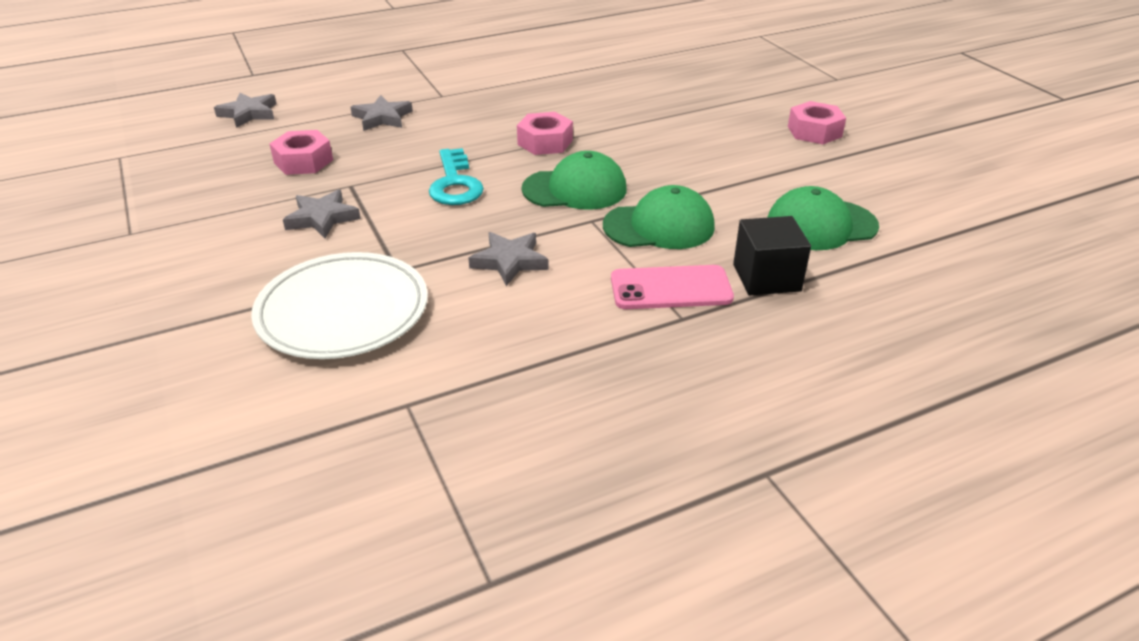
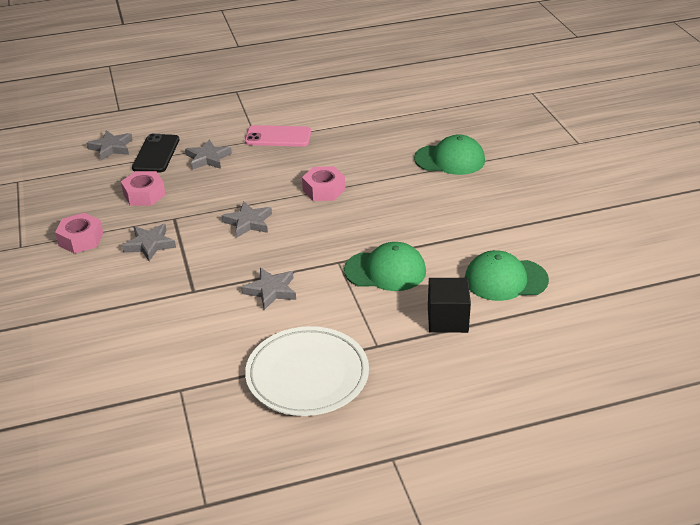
camera: 10 degrees right, 0 degrees up
(311, 117) = (156, 154): none -> black phone
(343, 311) = (151, 319): white plate -> white plate (307, 375)
(455, 184) = (248, 222): turquoise key -> grey star
(575, 189) = (334, 234): green cap -> green cap (450, 159)
(671, 288) = (376, 322): pink phone -> pink phone (278, 137)
(814, 131) = (536, 194): pink nut -> pink nut (81, 239)

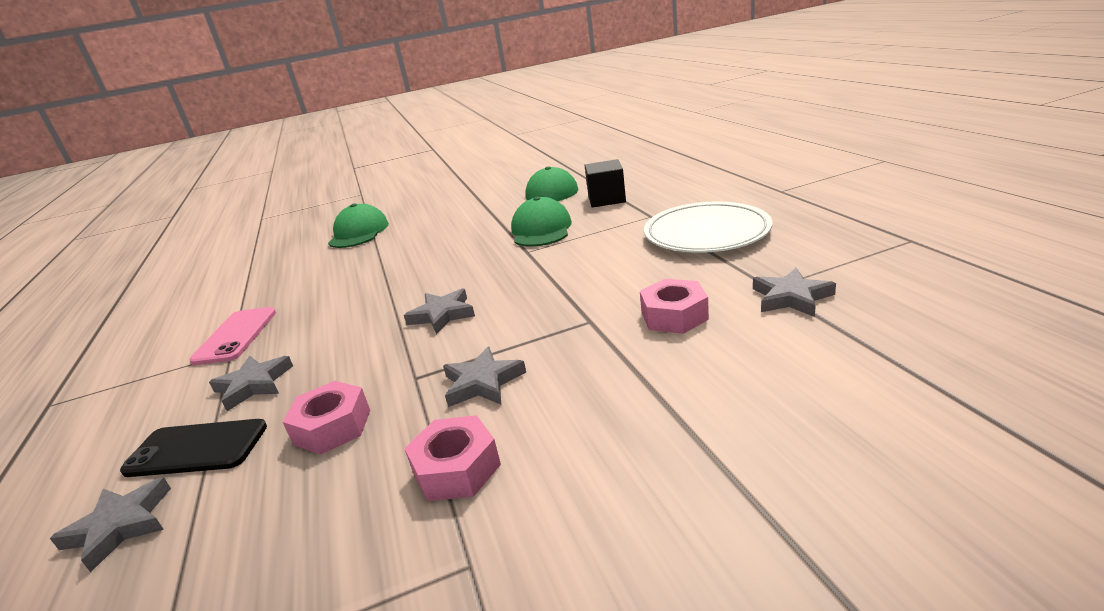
camera: 90 degrees left, 10 degrees down
(271, 291) = (581, 274): grey star -> grey star (791, 297)
(324, 190) = (386, 282): pink nut -> pink nut (674, 316)

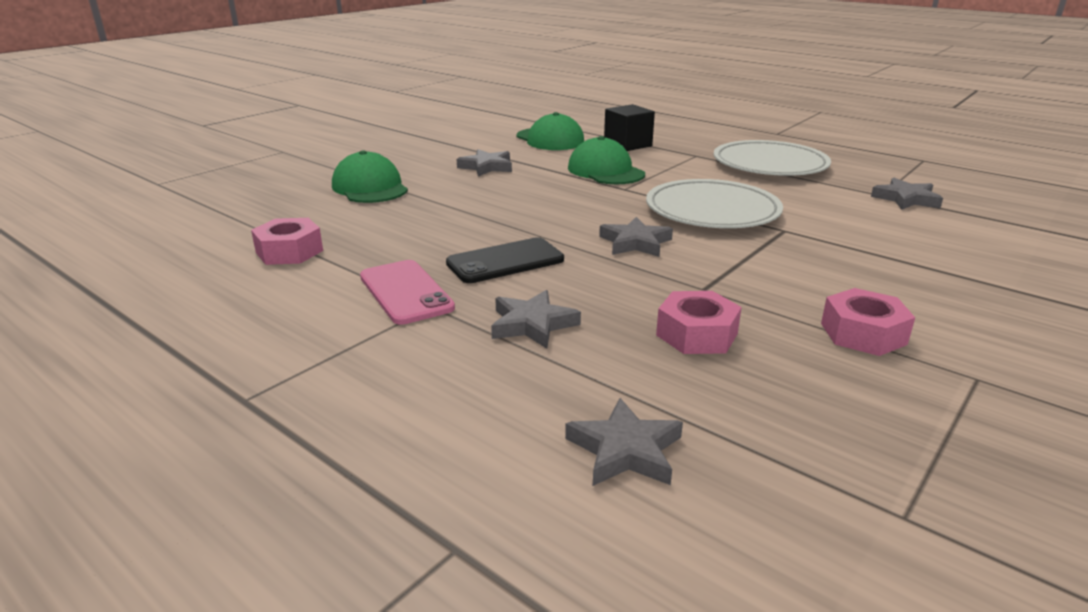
camera: 35 degrees left, 0 degrees up
(197, 449) = (579, 381): black phone -> black phone (505, 261)
(483, 382) = (775, 281): grey star -> grey star (487, 167)
(559, 287) = (712, 211): none -> white plate
(674, 316) = (845, 219): pink nut -> pink nut (289, 251)

